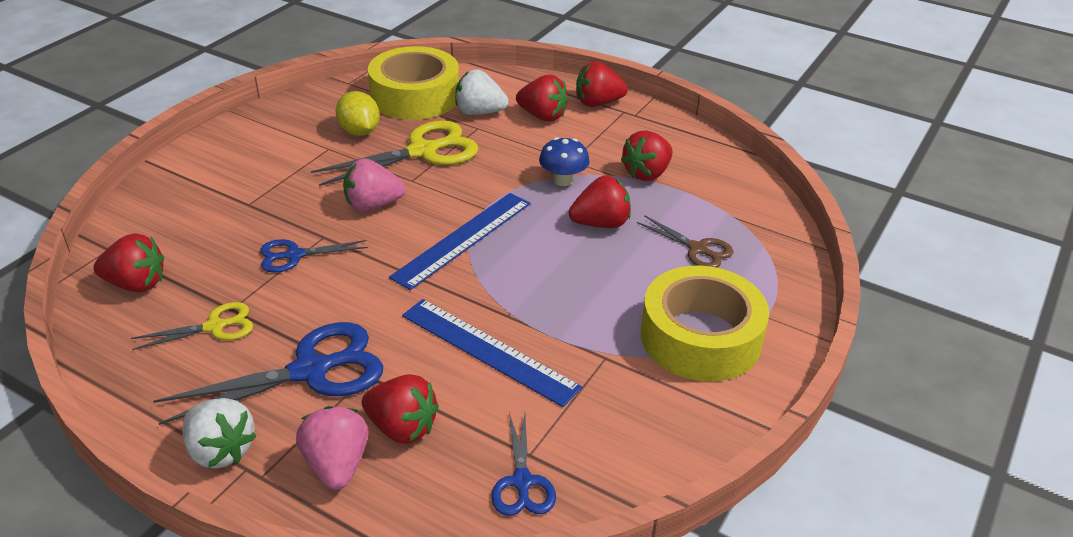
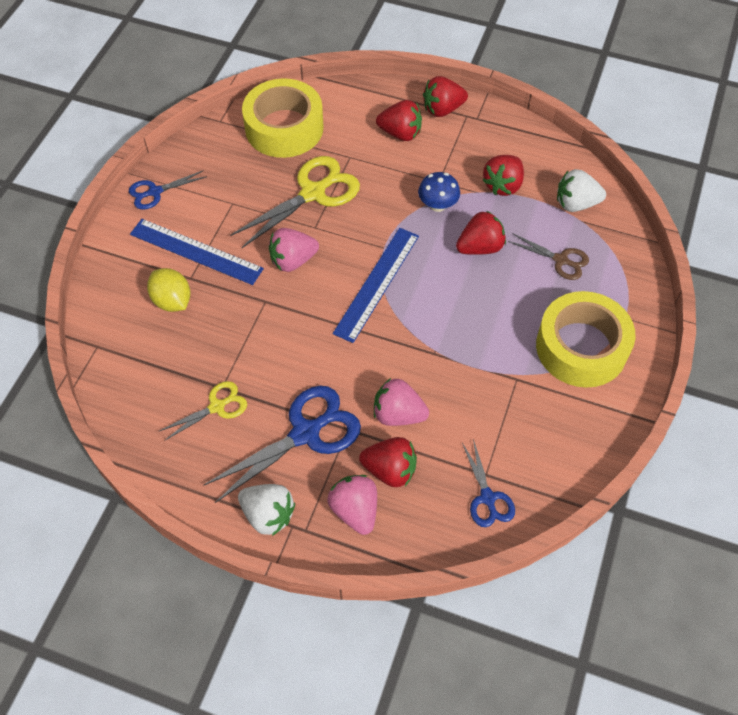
camera: 10 degrees left, 20 degrees up
(136, 284) = (137, 377): red strawberry -> none
(294, 255) = (250, 325): blue scissors -> blue scissors (155, 192)
(359, 131) = (251, 179): yellow lemon -> yellow lemon (172, 301)
(437, 370) = (398, 414): none -> pink strawberry
(479, 112) = (345, 138): white strawberry -> white strawberry (576, 204)
(489, 351) = (430, 389): blue ruler -> blue ruler (196, 251)

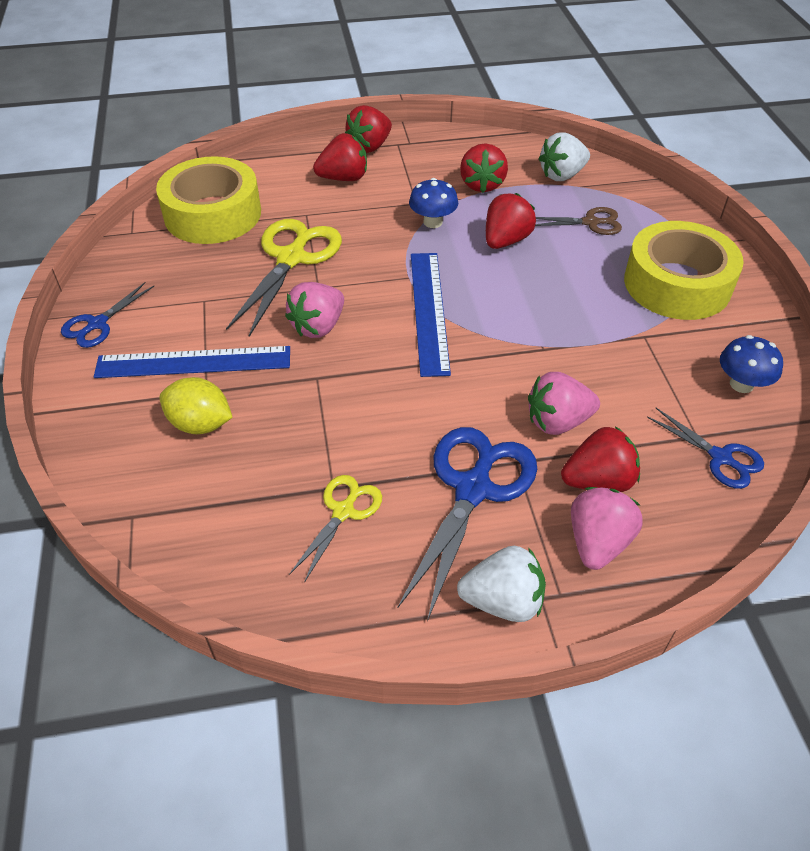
camera: 30 degrees left, 10 degrees down
(355, 510) = (597, 542): pink strawberry -> pink strawberry turned 75 degrees clockwise
(554, 452) = (741, 384): none -> blue mushroom

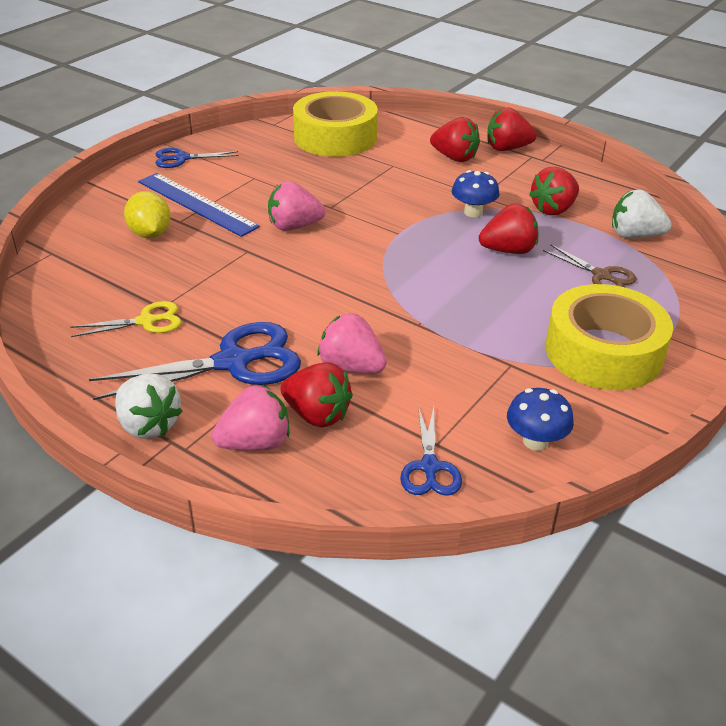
camera: 45 degrees right, 10 degrees down
(292, 258) = (341, 183): yellow scissors -> none
(429, 311) = (377, 258): blue ruler -> none

